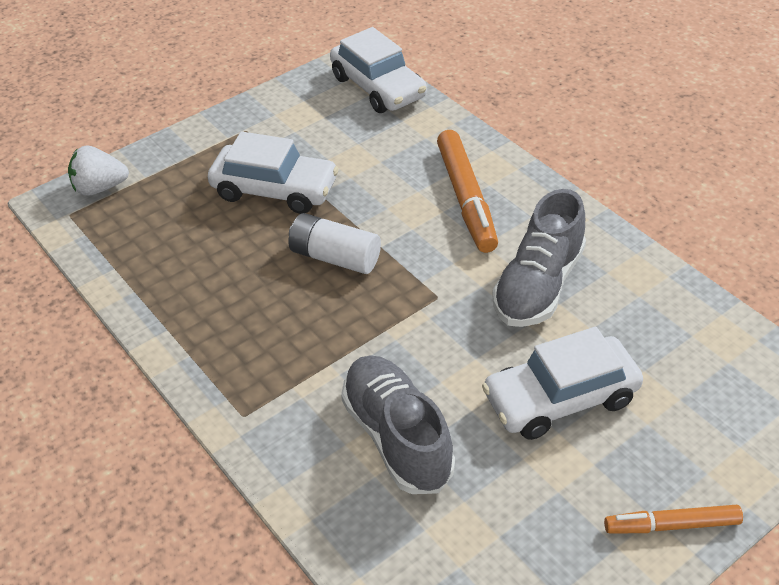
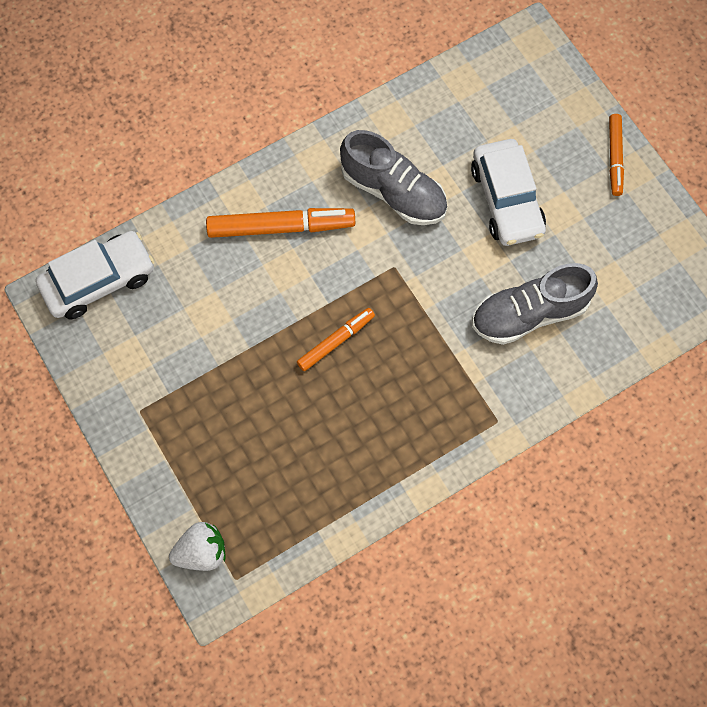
camera: 85 degrees left, 25 degrees up
(100, 188) = (201, 551): white strawberry -> white strawberry turned 105 degrees counterclockwise
(275, 190) = (237, 386): white car -> none
(334, 257) = (336, 341): white battery -> orange marker

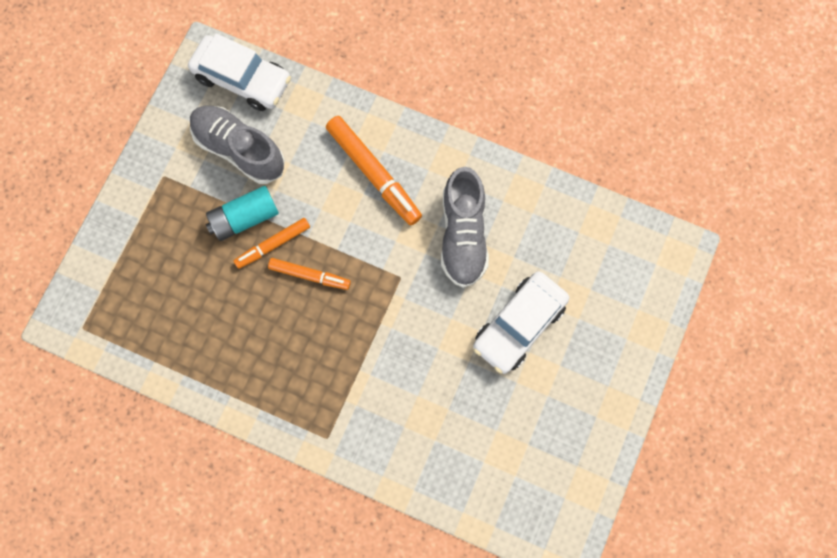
camera: 55 degrees right, 5 degrees up
(201, 551) = (87, 291): white strawberry -> none
(238, 363) = (244, 218): none -> turquoise battery
(529, 313) = (433, 405): grey shoe -> grey shoe (239, 149)
(615, 157) = (620, 387): orange marker -> orange marker (273, 245)

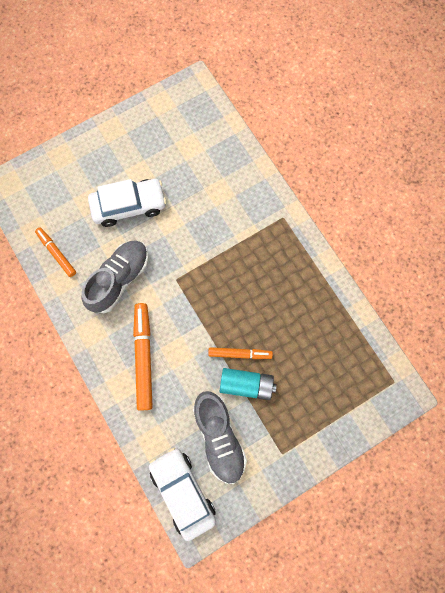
camera: 145 degrees left, 0 degrees up
(309, 275) = (230, 318): orange marker -> orange marker (56, 253)

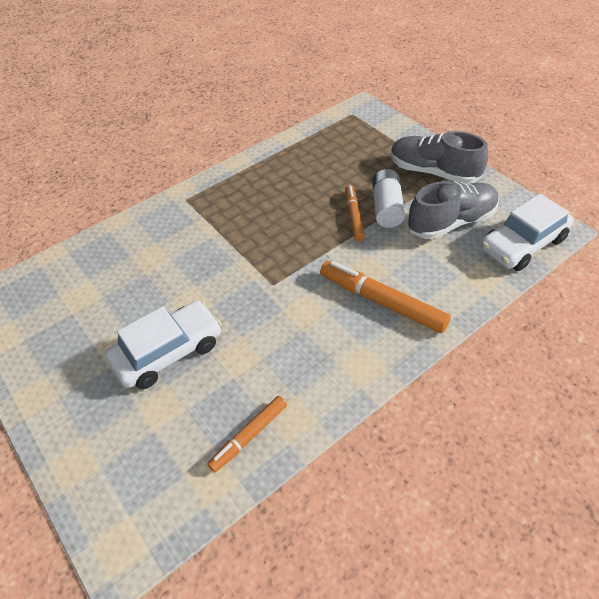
camera: 95 degrees left, 25 degrees down
(119, 279) = (281, 345): grey shoe -> grey shoe (433, 172)
(129, 206) = (168, 352): white car -> white car turned 75 degrees clockwise
(143, 357) = (381, 302): orange marker -> orange marker turned 45 degrees clockwise
(246, 384) = (386, 207): turquoise battery -> white battery

